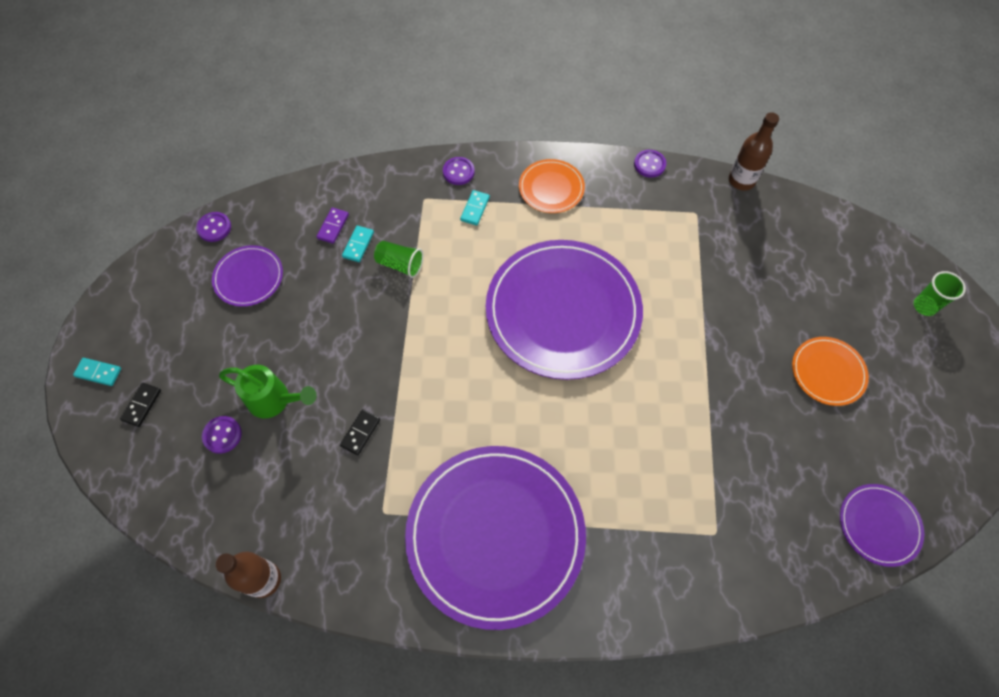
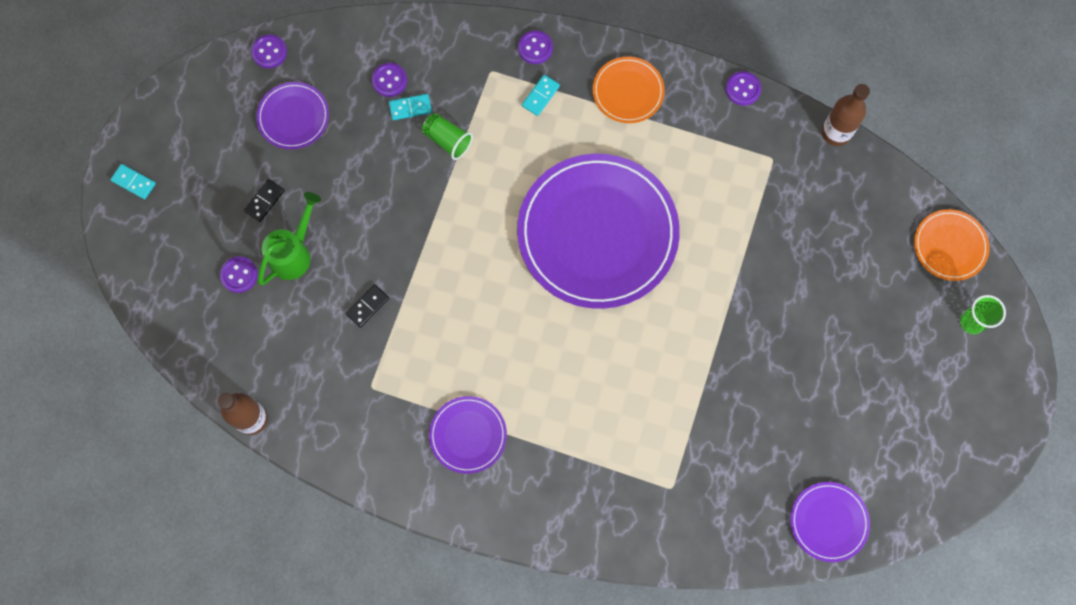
camera: 15 degrees right, 10 degrees up
(141, 405) = (169, 226): black domino -> black domino (264, 201)
(274, 400) = (294, 253): green watering can -> green watering can turned 90 degrees counterclockwise
(333, 226) = (389, 80): purple domino -> purple button
(358, 245) = (410, 108): turquoise domino -> turquoise domino turned 45 degrees clockwise
(495, 535) = (468, 435): purple plate -> purple plate, size x0.46
(828, 372) = (841, 364): orange plate -> orange plate (950, 246)

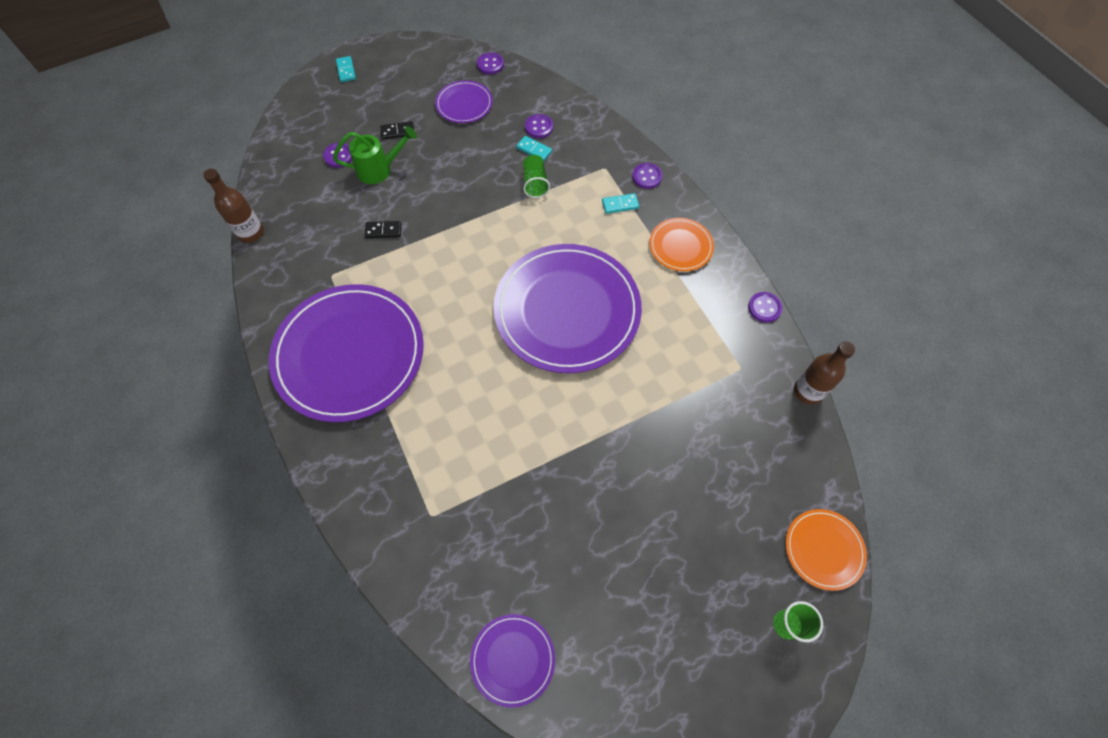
camera: 45 degrees right, 10 degrees down
(468, 435) = (349, 354): purple plate -> purple plate, size x2.17

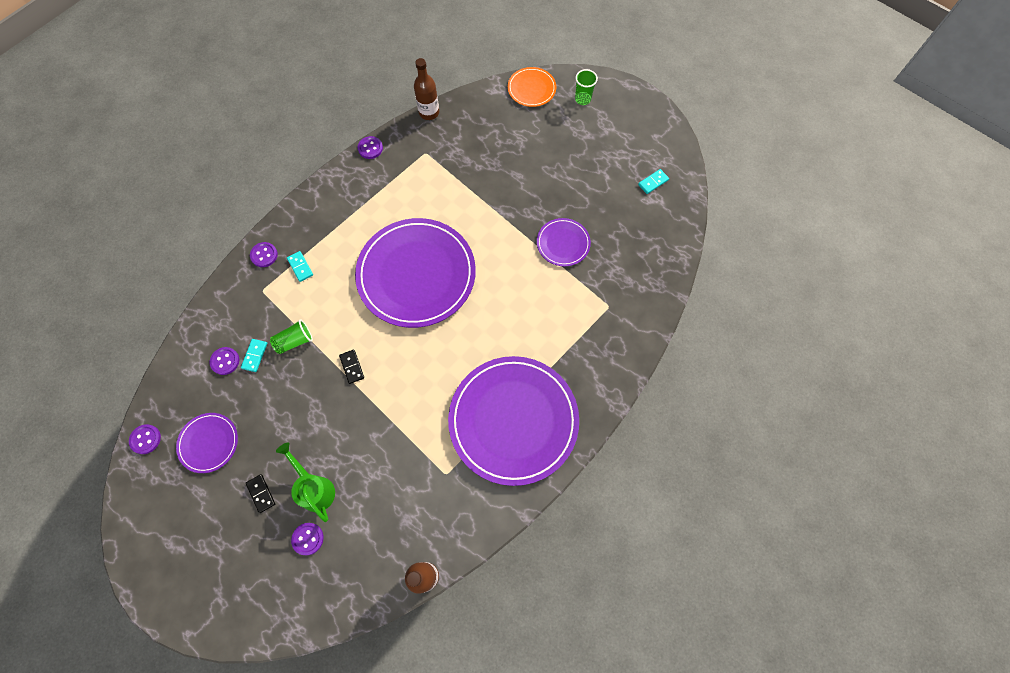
camera: 110 degrees left, 5 degrees up
(346, 70) = (182, 595): turquoise domino -> turquoise domino (653, 182)
(383, 231) = (384, 450): black domino -> black domino (352, 367)
(512, 659) = (668, 227): purple plate -> purple plate (563, 243)
(680, 246) = (331, 213): orange plate -> none

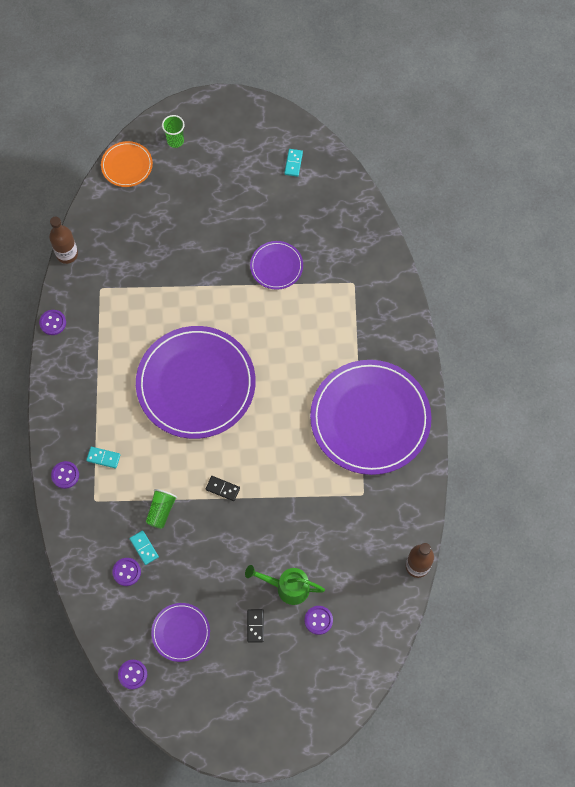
camera: 45 degrees left, 0 degrees up
(261, 493) = (255, 626): black domino -> black domino turned 75 degrees clockwise

